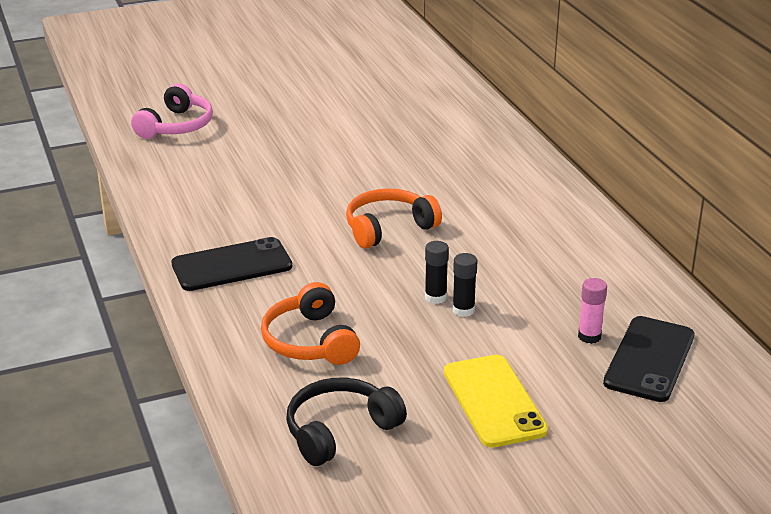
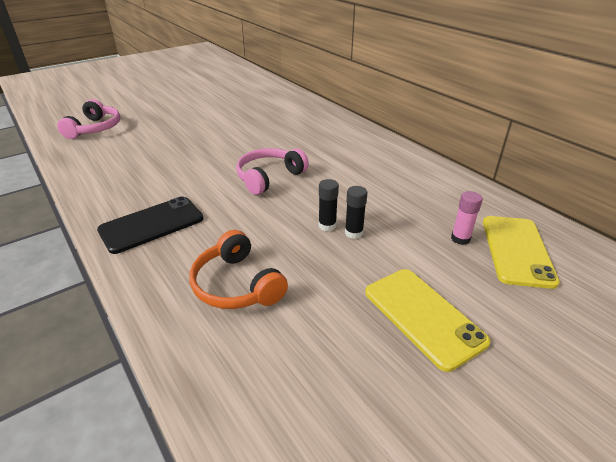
camera: 15 degrees left, 5 degrees up
(339, 431) = (296, 385): black headphones -> none
(388, 228) = (269, 177): orange headphones -> pink headphones
(649, 359) = (517, 250): black phone -> yellow phone

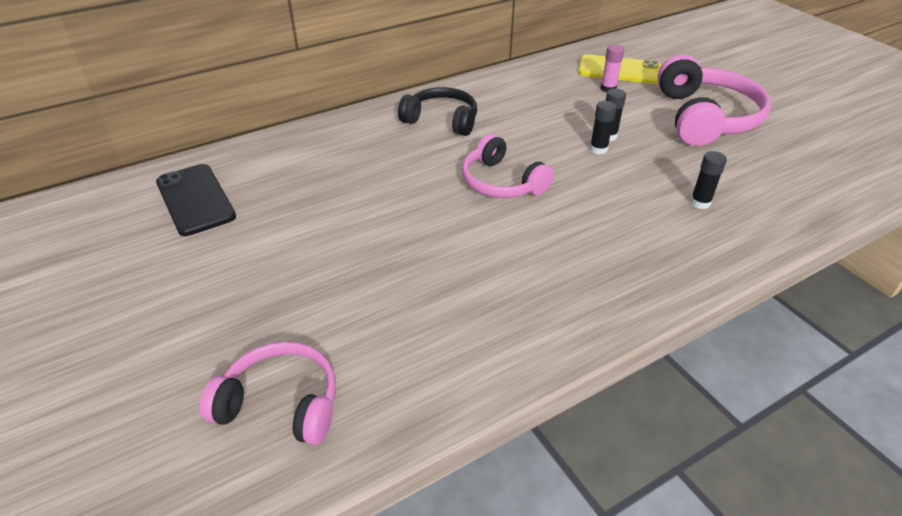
camera: 85 degrees left, 5 degrees up
(151, 224) = (614, 271): black phone -> black phone (195, 199)
(236, 285) = (700, 203): orange headphones -> black glue stick
(355, 151) = (442, 120): none -> black headphones
(423, 316) = (705, 118): yellow phone -> pink headphones

